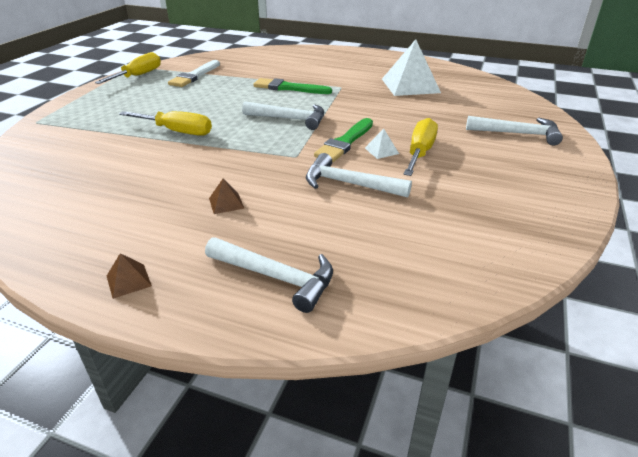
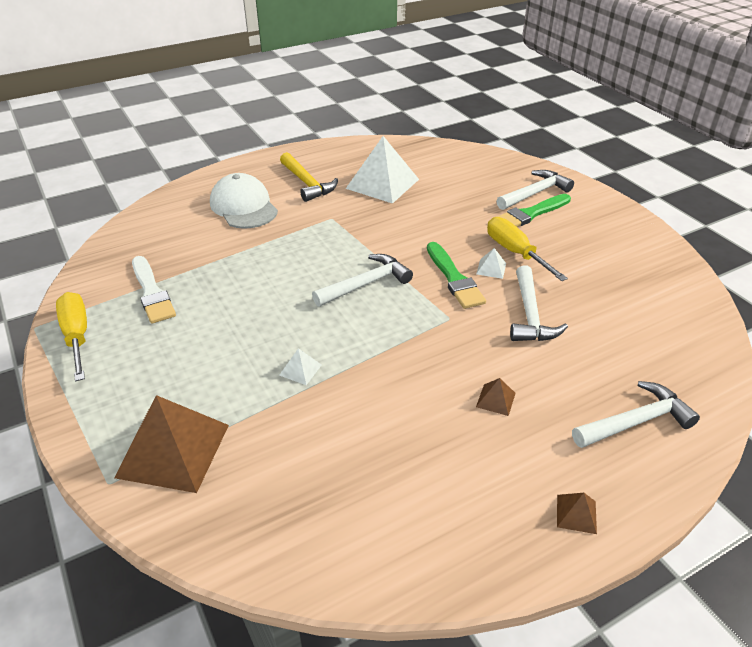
camera: 50 degrees left, 5 degrees up
(73, 126) = (173, 450): none -> brown pyramid
(177, 131) = (300, 370): yellow screwdriver -> white pyramid
(288, 88) = (288, 248): green brush -> green brush (530, 214)
(308, 65) = (243, 206): none -> white cap
(349, 184) = (530, 315): white hammer -> white hammer turned 60 degrees counterclockwise
(364, 69) = (307, 183): none -> yellow hammer

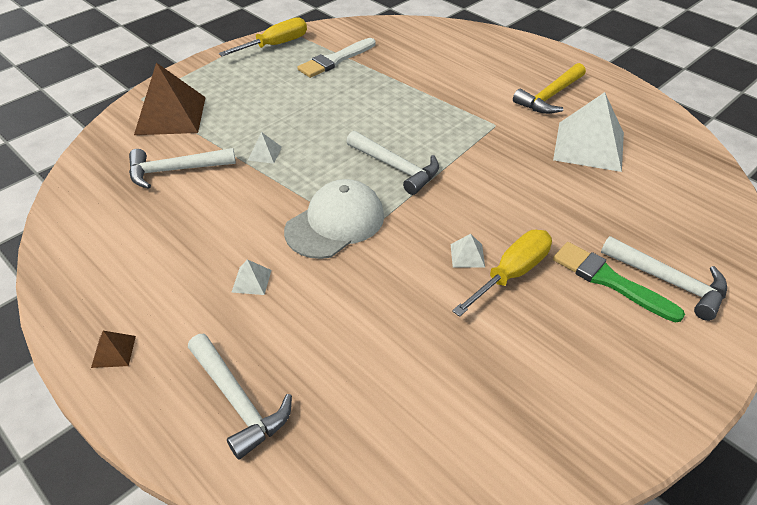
camera: 75 degrees right, 5 degrees up
(243, 206) = (482, 70): white cap -> white cap (335, 223)
(454, 278) = (433, 227): green brush -> none
(496, 400) = (251, 281): brown pyramid -> white pyramid
(530, 315) = (393, 297): white hammer -> white hammer (175, 170)

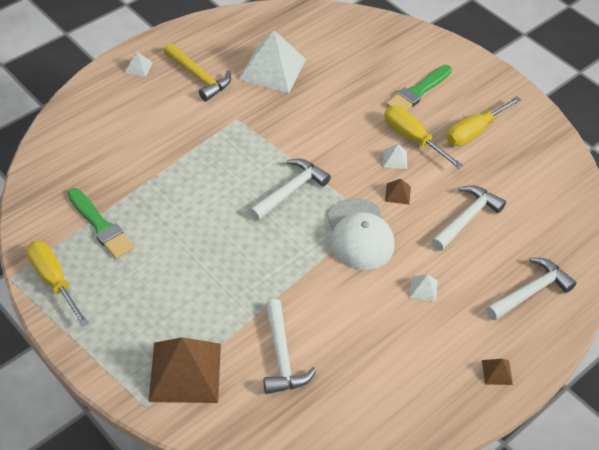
camera: 90 degrees left, 5 degrees up
(264, 153) = (261, 285): white pyramid -> white pyramid (138, 67)
(335, 60) = (100, 226): white brush -> green brush
(335, 223) = (359, 234): white cap -> white cap turned 150 degrees counterclockwise
(406, 258) = (398, 193): none -> brown pyramid
(550, 347) = (474, 131): none -> yellow screwdriver
(669, 282) = (418, 65): white hammer -> white hammer (466, 218)

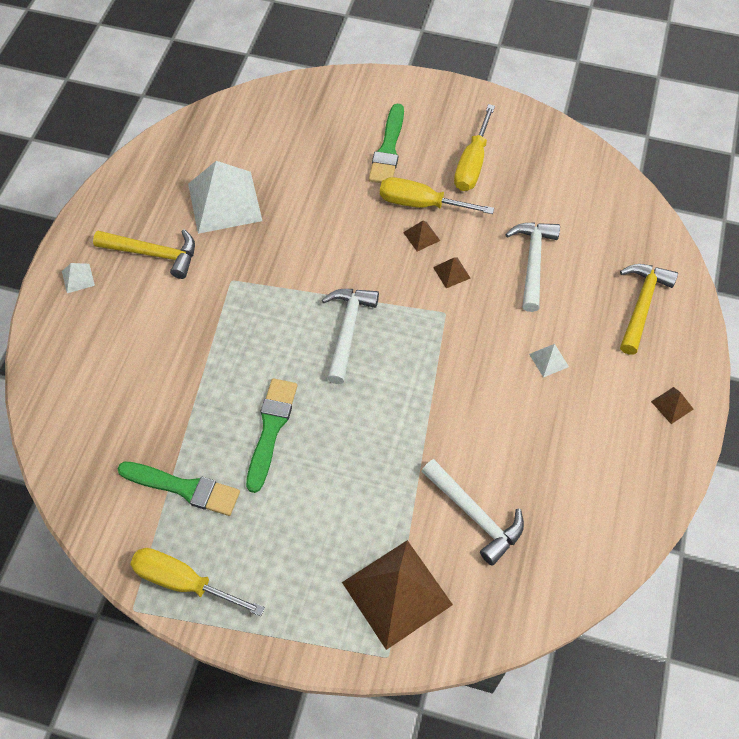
camera: 30 degrees left, 10 degrees up
(186, 222) = (271, 429): none -> green brush
(359, 234) = (449, 339): white cap -> none
(395, 159) = (421, 236): white pyramid -> brown pyramid
(530, 291) = (641, 304): white hammer -> yellow hammer

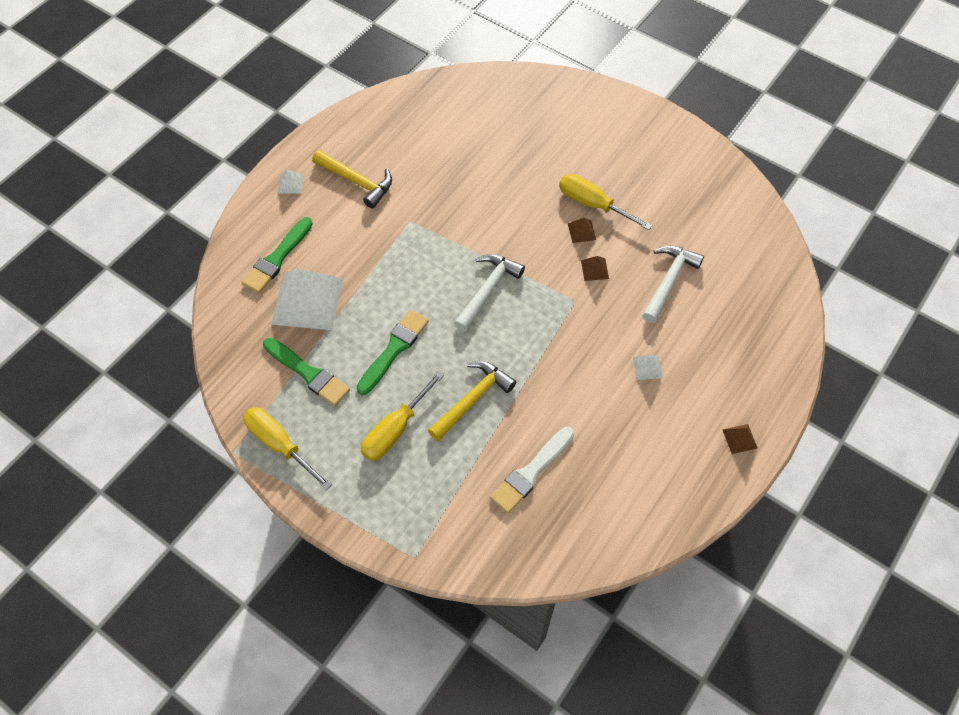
camera: 20 degrees right, 0 degrees up
(224, 202) = (430, 156): white pyramid -> white pyramid (307, 301)
(388, 149) = (584, 150): green brush -> green brush (277, 258)
(397, 593) = (442, 511): brown pyramid -> none
(472, 163) = (651, 183): yellow screwdriver -> yellow screwdriver (395, 429)
(475, 515) = (531, 472): white hammer -> white brush
(641, 304) = (750, 346): yellow hammer -> yellow hammer (472, 399)

